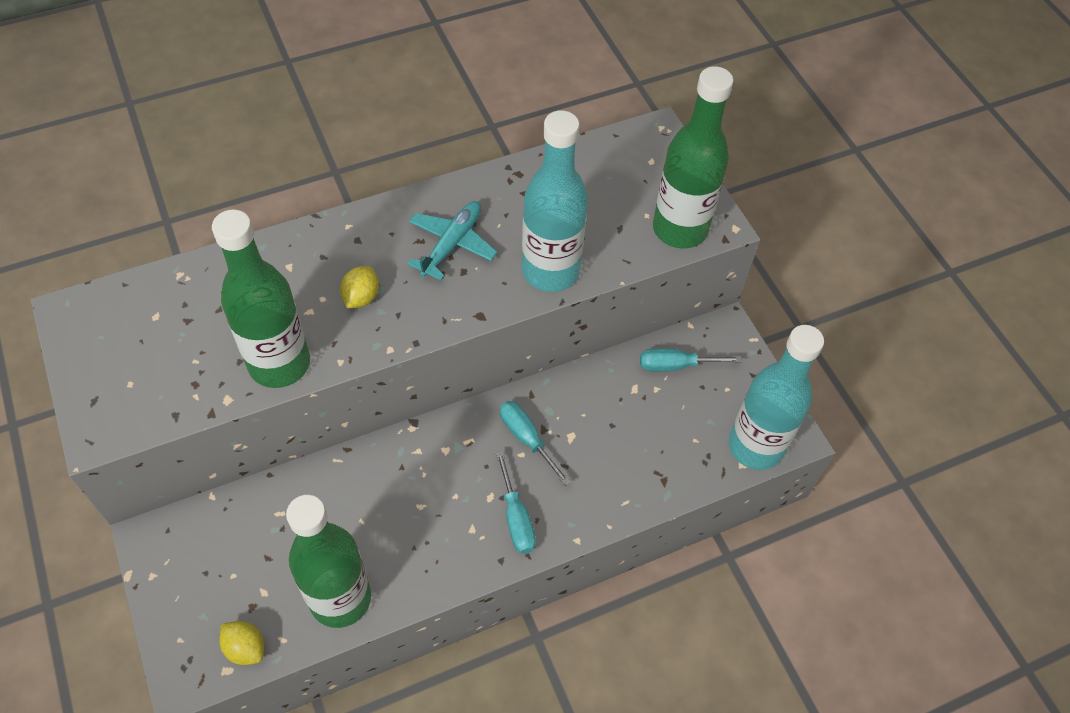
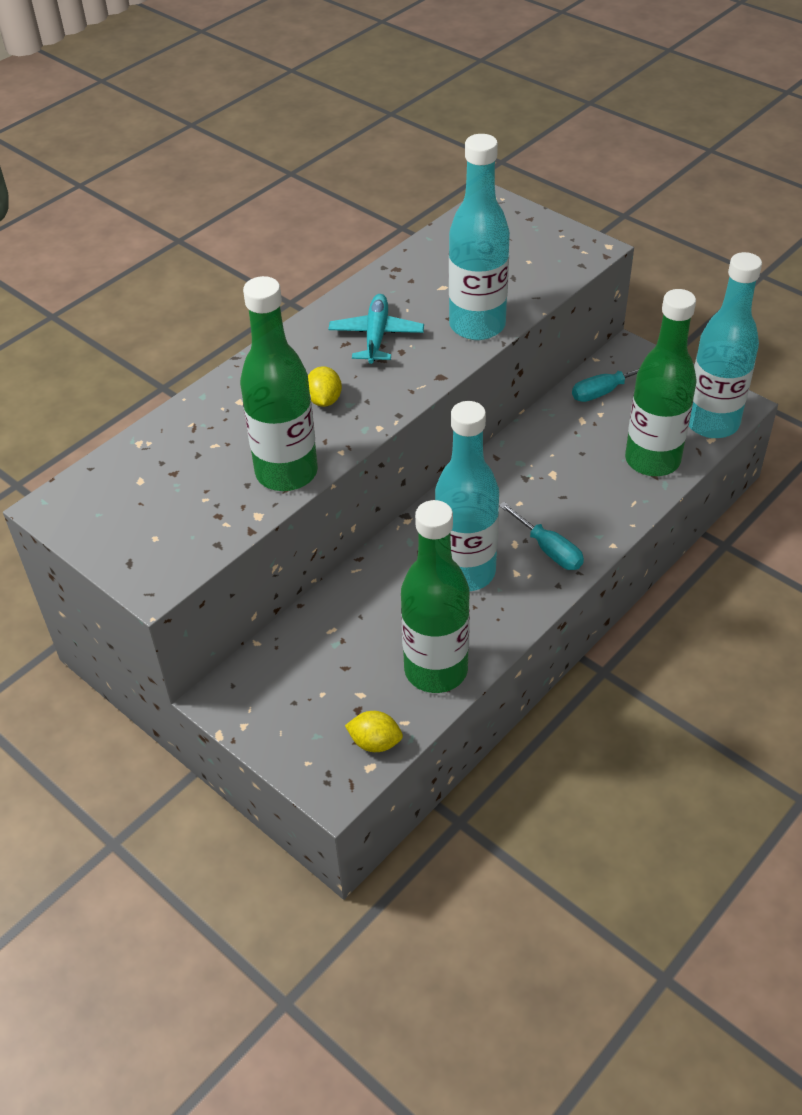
camera: 20 degrees left, 10 degrees down
(428, 507) = (465, 572): none -> turquoise bottle
(527, 439) = (516, 490): turquoise screwdriver -> none
(680, 229) = (563, 261): green bottle -> green bottle (652, 460)

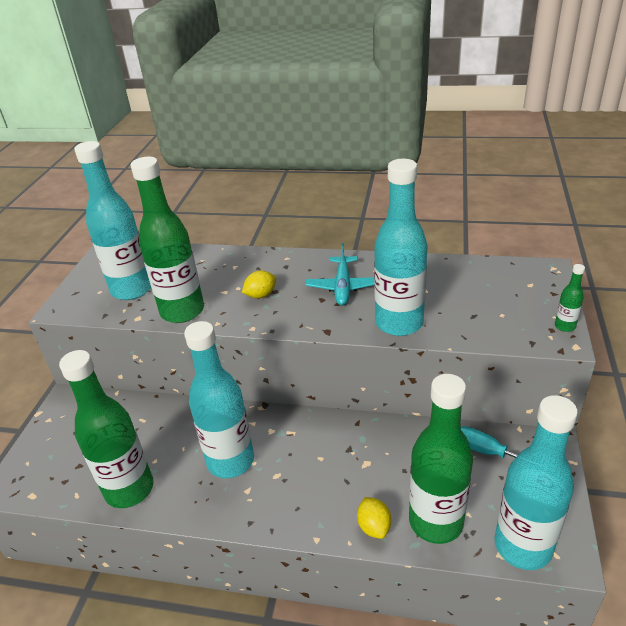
camera: 60 degrees right, 10 degrees down
(186, 505) = (132, 289): none -> turquoise bottle
(375, 742) = (53, 488): yellow lemon -> yellow lemon (374, 526)
(376, 336) = (342, 287): turquoise plane -> turquoise plane turned 120 degrees clockwise
(548, 549) = (283, 498): turquoise screwdriver -> none
(579, 237) = (564, 326): none -> green bottle

